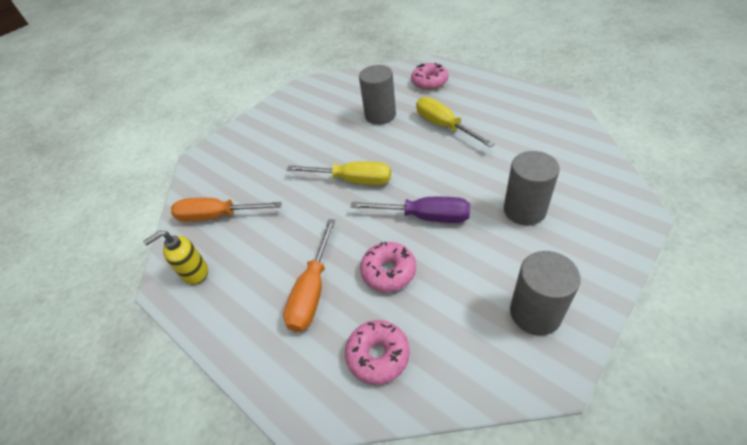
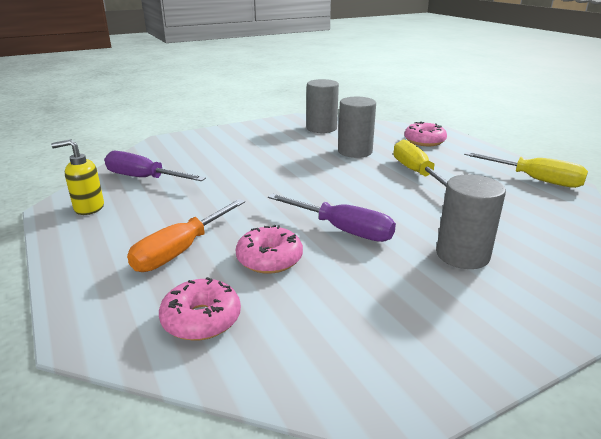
camera: 15 degrees right, 20 degrees down
(217, 216) = (143, 178): orange screwdriver -> purple screwdriver
(353, 180) = (290, 186): yellow screwdriver -> yellow screwdriver (535, 180)
(535, 313) = (412, 343): grey cylinder -> grey cylinder (321, 128)

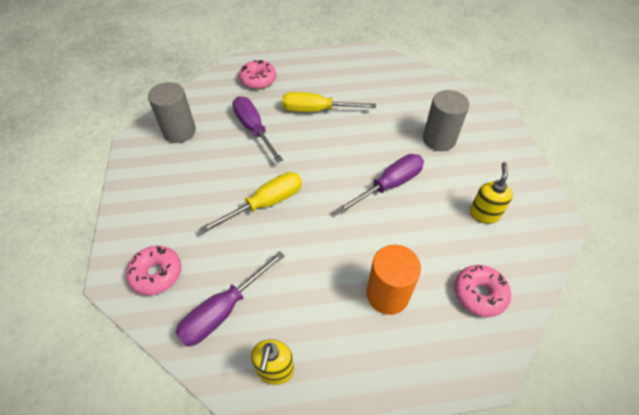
camera: 70 degrees left, 25 degrees up
(181, 250) = (387, 295): orange screwdriver -> orange cylinder
(269, 259) = (416, 239): pink donut -> pink donut (156, 274)
(349, 311) = (484, 214): none -> yellow soap dispenser
(355, 151) = (253, 129): grey cylinder -> purple screwdriver
(535, 180) = (357, 61): yellow screwdriver -> yellow screwdriver (266, 203)

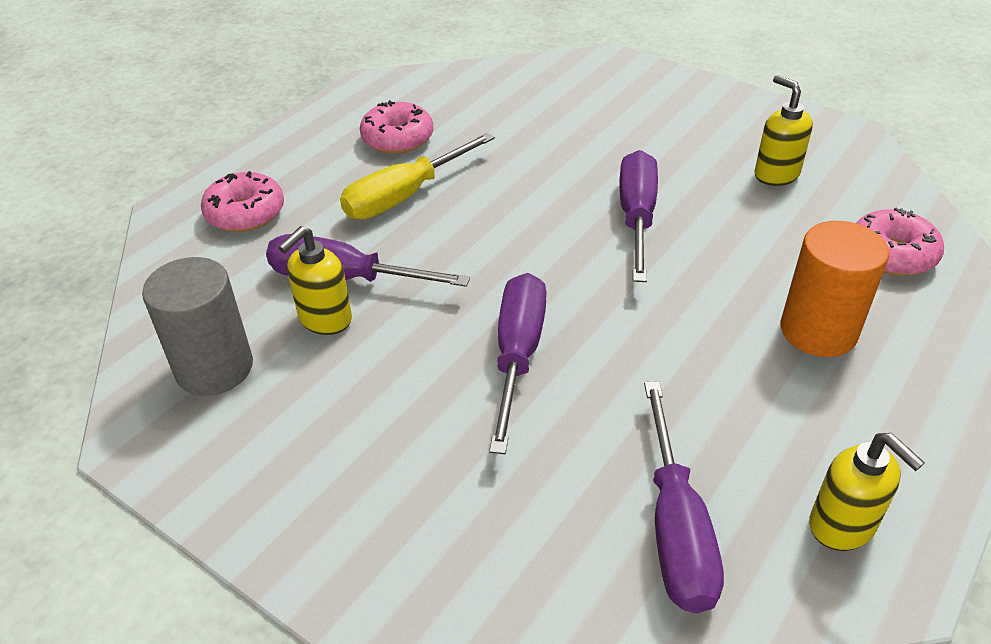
camera: 45 degrees left, 10 degrees down
(156, 274) = (504, 579): pink donut -> pink donut (397, 138)
(228, 139) = (325, 319): none -> yellow soap dispenser
(266, 203) = (517, 355): yellow screwdriver -> purple screwdriver
(439, 139) = (613, 132): grey cylinder -> none

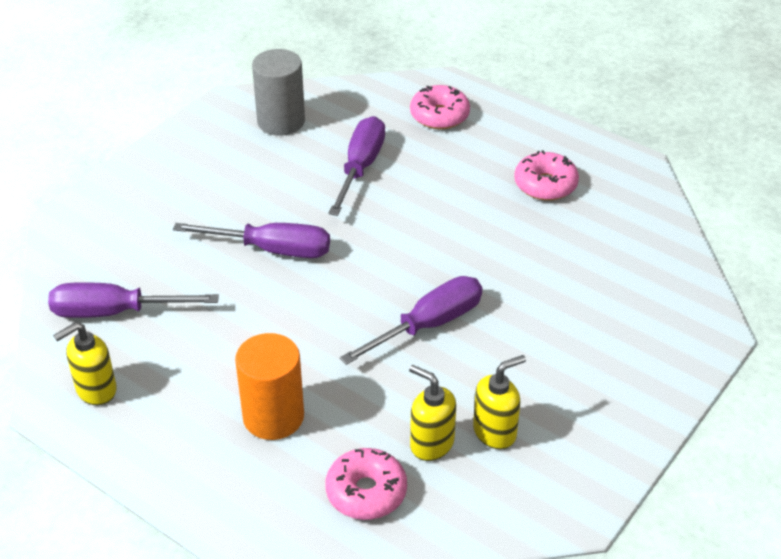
camera: 90 degrees right, 0 degrees up
(325, 319) = (319, 161): yellow soap dispenser -> yellow soap dispenser (431, 443)
(404, 196) = (460, 192): yellow screwdriver -> none
(636, 217) = (428, 325): purple screwdriver -> purple screwdriver turned 45 degrees counterclockwise

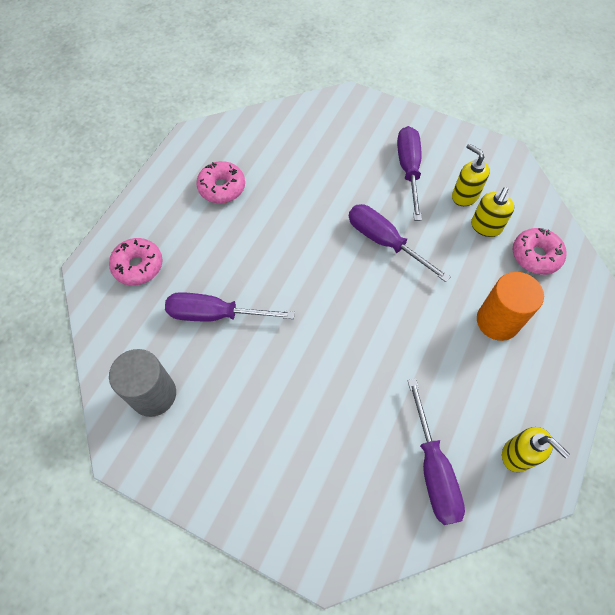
camera: 100 degrees left, 20 degrees up
(272, 250) = (330, 361): purple screwdriver -> purple screwdriver (408, 169)

